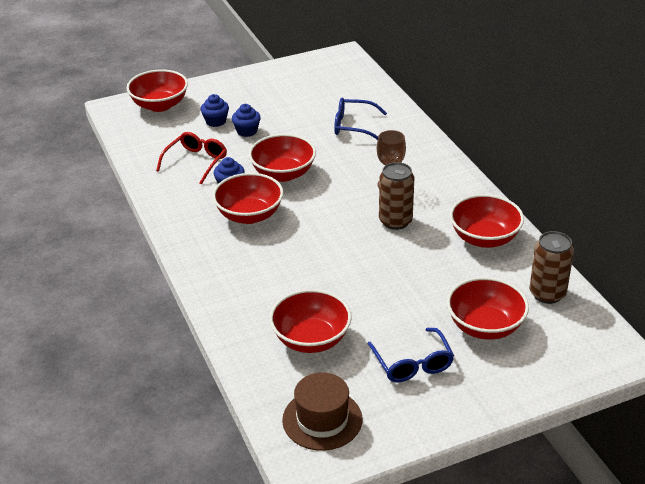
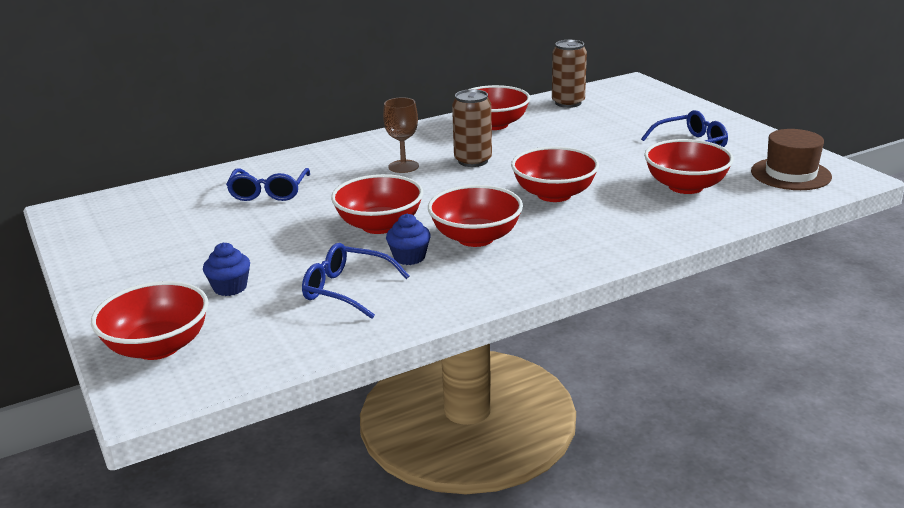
camera: 95 degrees left, 10 degrees down
(196, 162) = (346, 290): red glasses -> blue glasses
(247, 131) = (265, 260): blue cupcake -> none
(485, 326) = (624, 121): red bowl -> red bowl (554, 194)

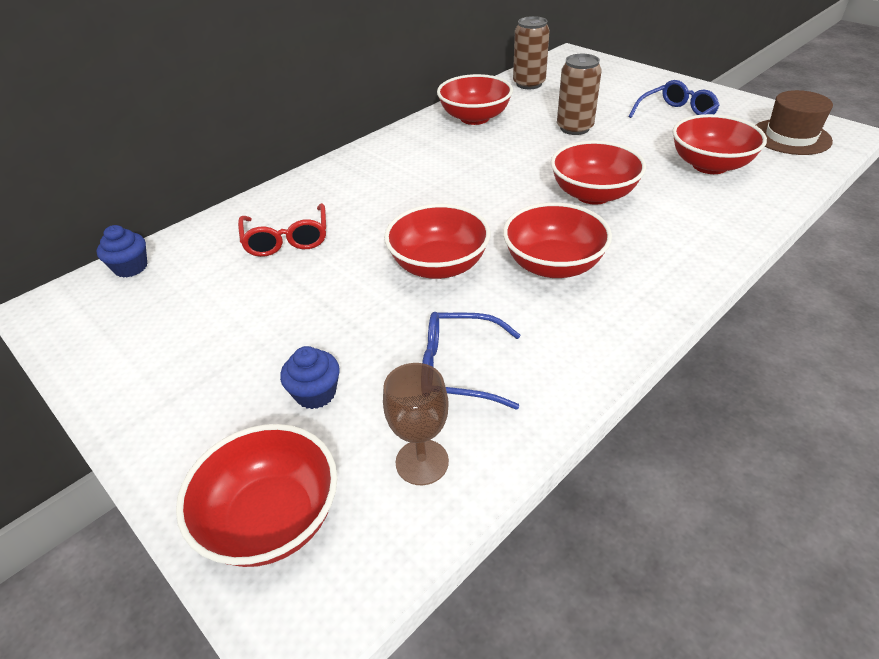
camera: 15 degrees left, 15 degrees up
(269, 192) = (287, 239): blue glasses -> red glasses
(403, 166) = (416, 182): brown goblet -> brown goblet (422, 462)
(409, 257) = (500, 306): blue cupcake -> blue cupcake (131, 267)
(473, 161) = (483, 164): brown can -> brown can (574, 128)

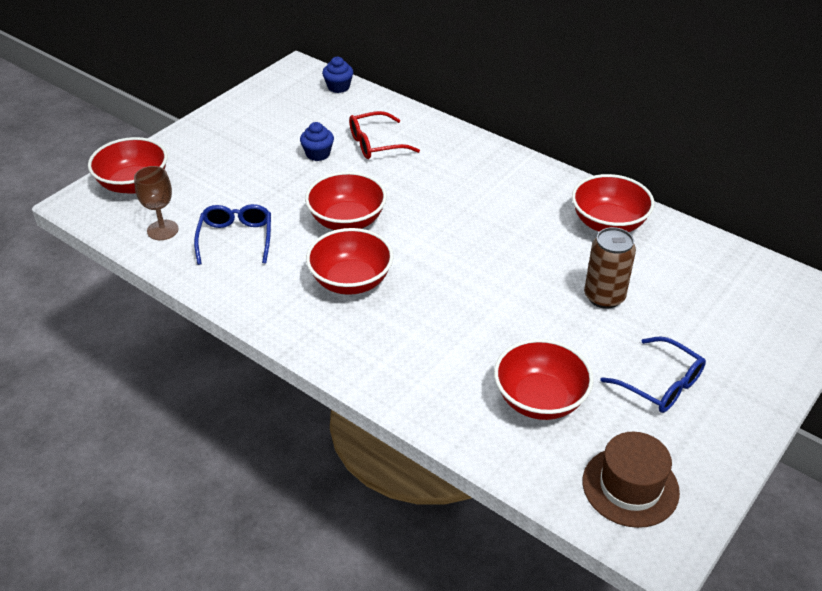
camera: 80 degrees right, 0 degrees up
(315, 393) = (218, 183): blue cupcake -> blue cupcake (318, 154)
(529, 84) = (713, 260): brown can -> none
(593, 194) = (464, 307): red bowl -> none

